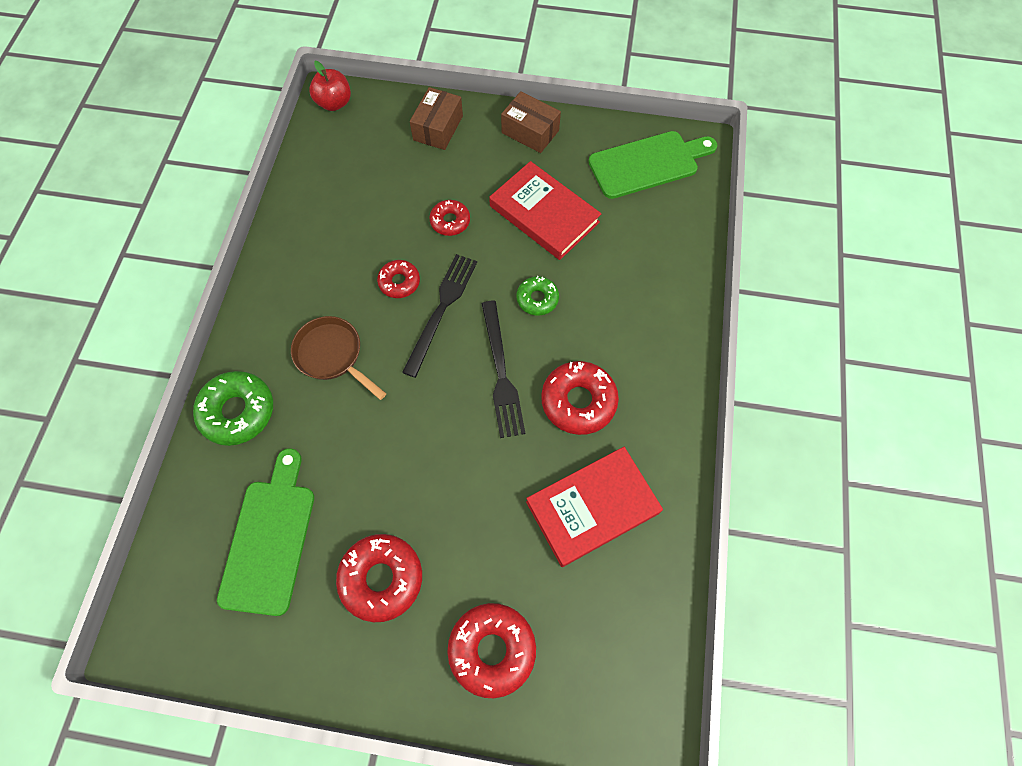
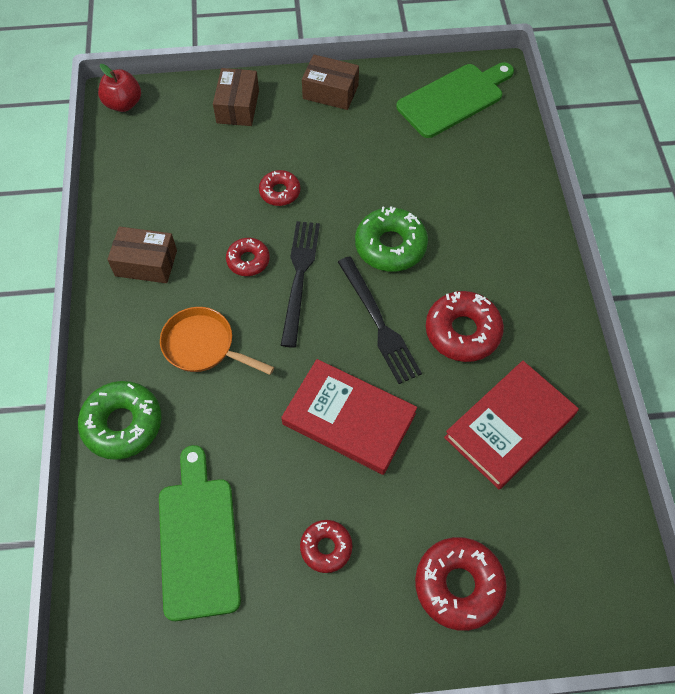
camera: 15 degrees left, 5 degrees down
(306, 263) = (146, 263): none -> brown box
(332, 355) = (203, 346): brown pan -> orange pan
(381, 578) = (326, 548): red donut -> red donut, size x0.60
(537, 299) = (390, 246): green donut -> green donut, size x1.68
(544, 214) = (370, 165): red book -> red book (349, 419)

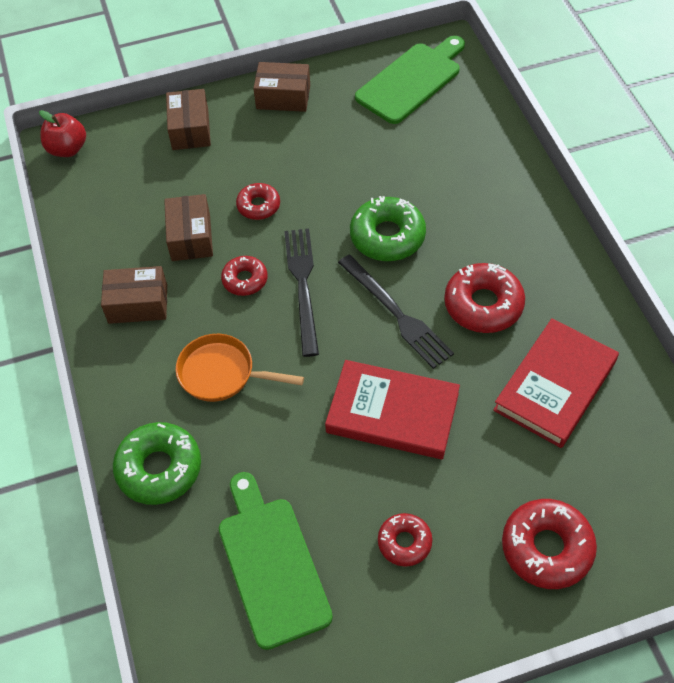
camera: 10 degrees left, 5 degrees down
(210, 209) = (191, 237): none -> brown box

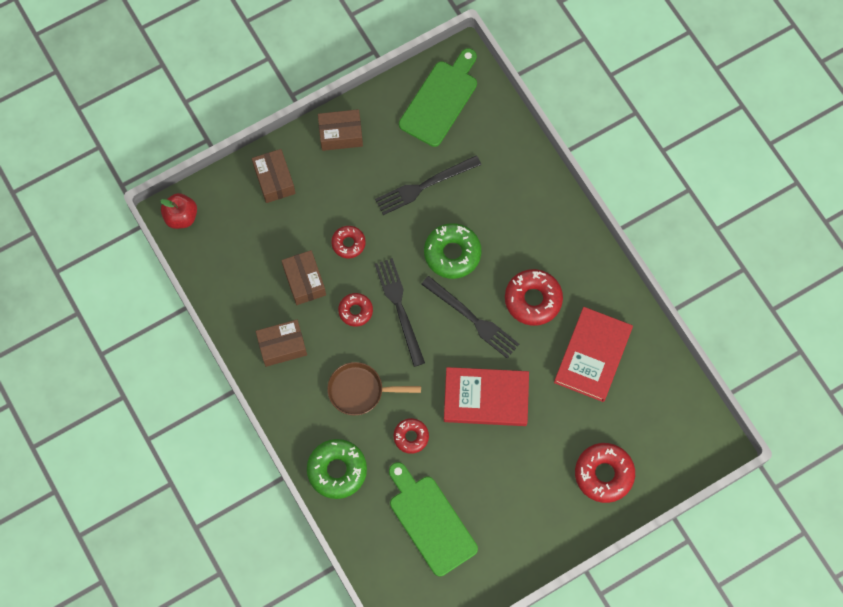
camera: 15 degrees left, 15 degrees up
(222, 373) = (360, 391): orange pan -> brown pan
(370, 160) = (424, 186): none -> black fork
(404, 542) = (512, 489): red donut -> red donut (411, 437)

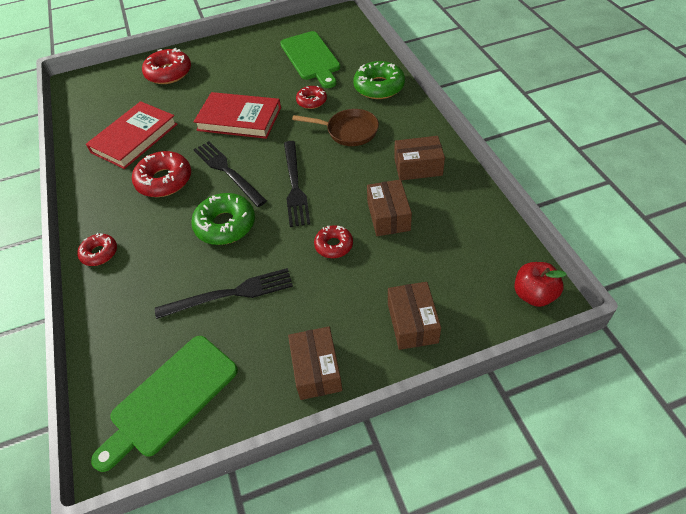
camera: 165 degrees left, 20 degrees down
(341, 134) = (316, 369): brown box -> brown box turned 75 degrees clockwise
(355, 311) = (339, 187): red donut -> red donut (99, 253)

